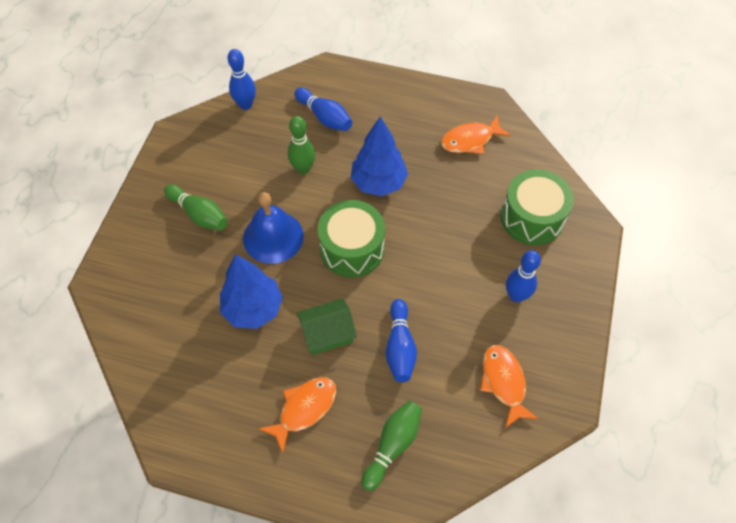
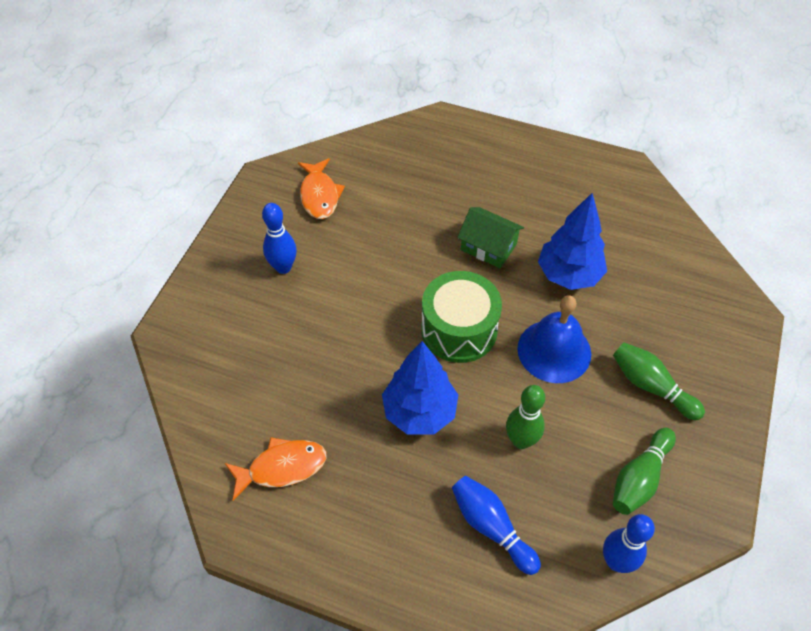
camera: 175 degrees left, 5 degrees down
(304, 409) = (510, 188): orange fish -> none
(327, 333) = (488, 247): green house -> green house turned 45 degrees clockwise
(392, 445) = (431, 158): green bowling pin -> green bowling pin (639, 478)
(400, 347) = (415, 230): blue bowling pin -> none
(532, 218) = (235, 350): green drum -> none

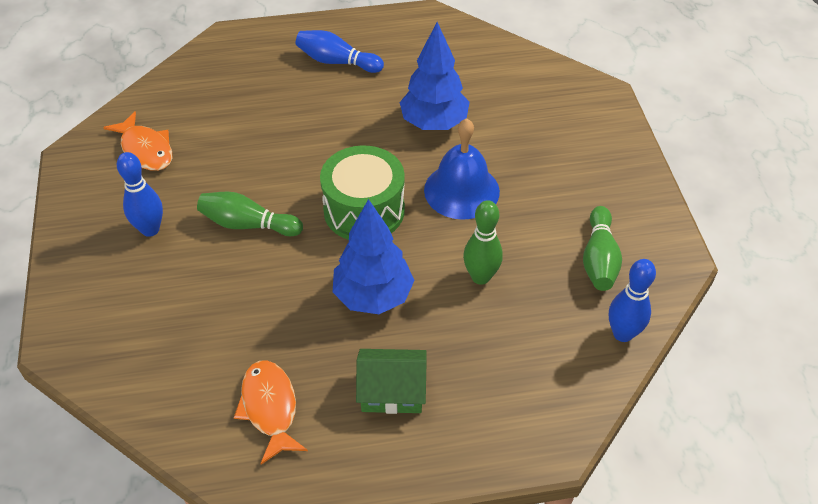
camera: 30 degrees left, 5 degrees down
(282, 467) = (270, 408): orange fish -> orange fish turned 60 degrees counterclockwise
(488, 247) = (346, 129): green house -> green house (392, 391)
(491, 527) = (501, 360): blue bowling pin -> blue bowling pin (337, 62)
(651, 386) = (561, 183): green bowling pin -> green bowling pin (248, 224)

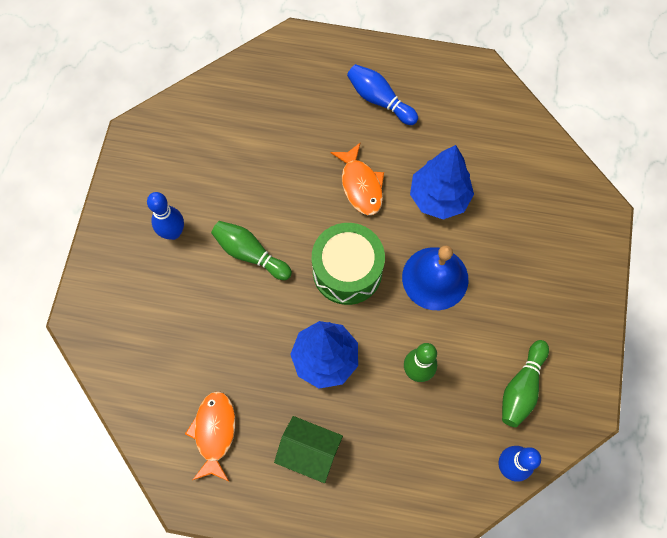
camera: 20 degrees right, 20 degrees up
(145, 149) = (191, 147): orange fish -> orange fish (360, 185)

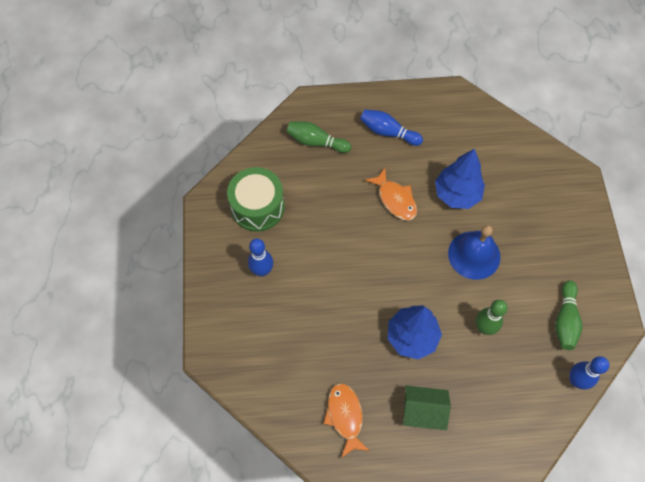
camera: 15 degrees left, 5 degrees down
(250, 254) = (327, 272): green bowling pin -> green bowling pin (316, 142)
(347, 271) = (406, 266): green drum -> green drum (257, 207)

